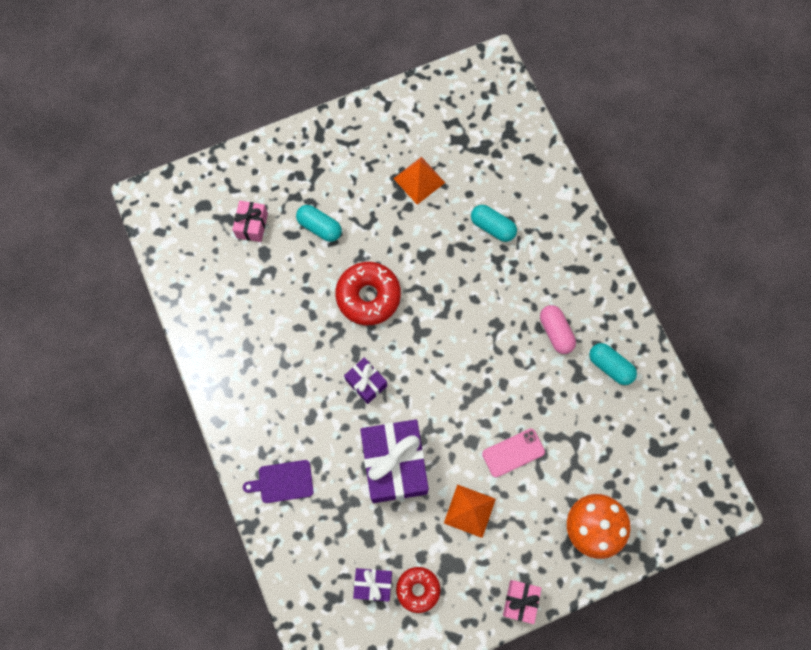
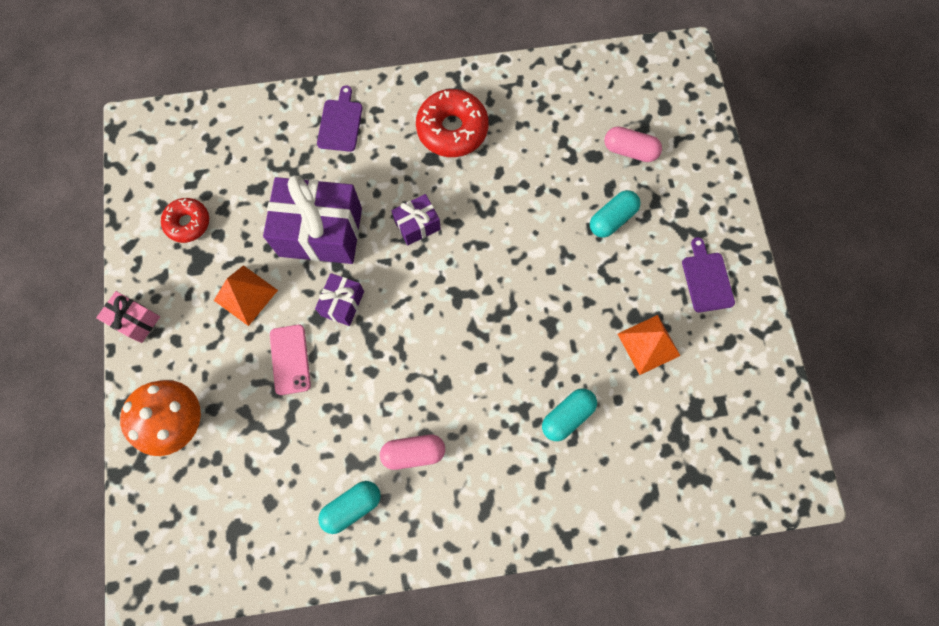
camera: 105 degrees right, 0 degrees up
(252, 225) = (630, 150): pink gift -> pink capsule
(353, 148) = (706, 279): none -> purple cutting board
(368, 296) = (516, 251): red donut -> red donut (452, 129)
(373, 584) = (210, 182): purple gift -> purple gift (342, 303)

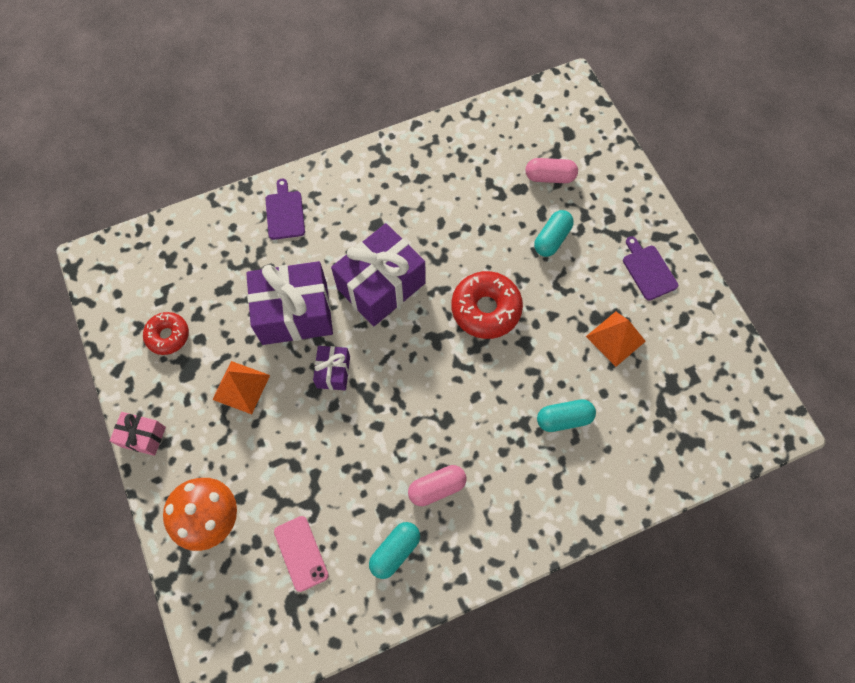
camera: 15 degrees left, 5 degrees down
(290, 359) = (299, 434): pink phone -> pink phone (301, 553)
(417, 225) = (381, 286): purple gift -> purple gift, size x2.01
(452, 129) = (388, 195): red donut -> red donut (486, 309)
(567, 416) = (564, 419): turquoise capsule -> turquoise capsule turned 45 degrees clockwise

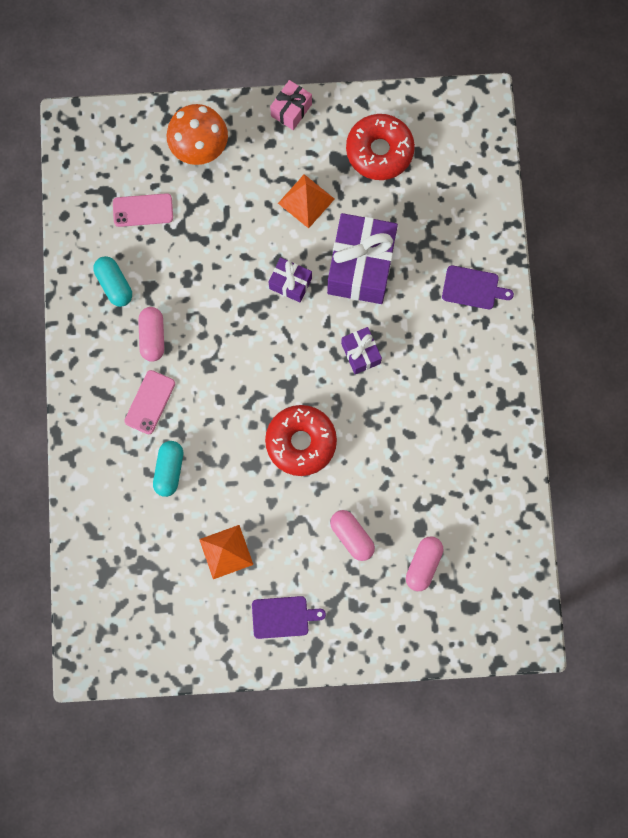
camera: 110 degrees right, 10 degrees up
(168, 336) = (379, 151): red donut -> red donut, size x1.61
(381, 286) = (360, 353): purple gift -> purple gift, size x0.50
(505, 464) = (150, 402): none -> pink phone
(552, 239) = (352, 536): turquoise capsule -> pink capsule

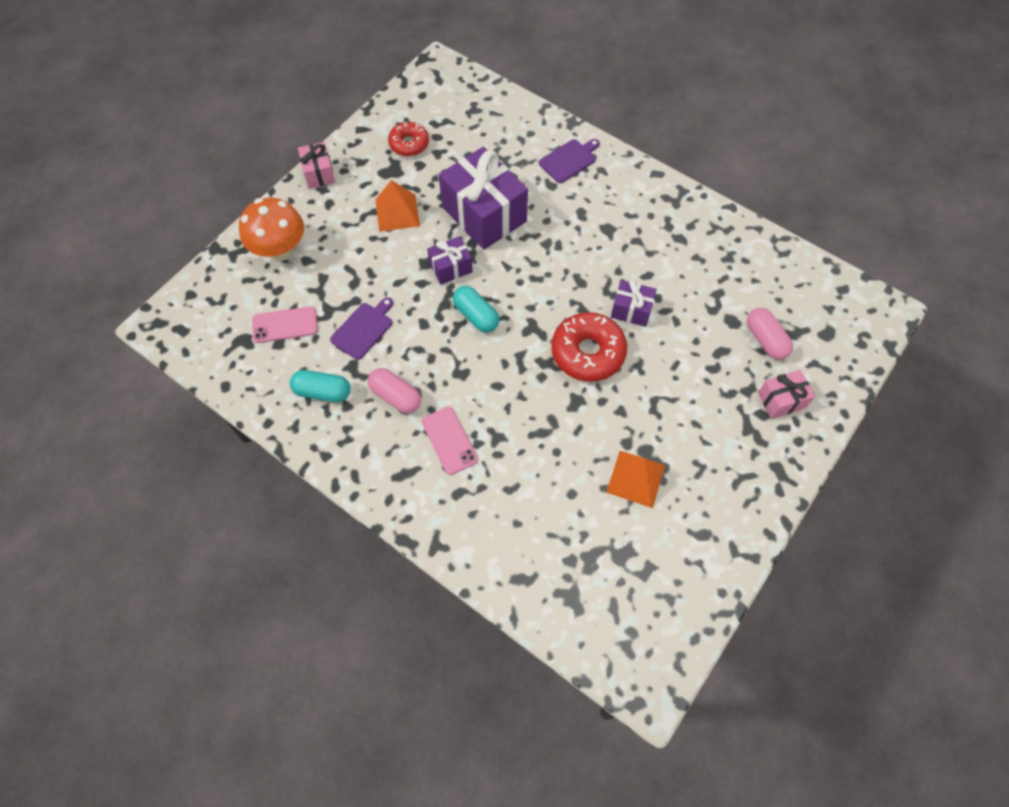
camera: 50 degrees left, 15 degrees down
(143, 210) = (285, 325): pink phone -> pink phone turned 45 degrees clockwise
(169, 470) = (523, 470): turquoise capsule -> turquoise capsule (476, 316)
(283, 617) = (731, 476): purple cutting board -> purple cutting board (363, 329)
(352, 536) = (700, 373): pink capsule -> none
(360, 353) = (552, 261): purple gift -> purple gift (631, 310)
(377, 611) = (781, 400): none -> pink gift
(379, 151) = (409, 144): red donut -> red donut, size x0.62

